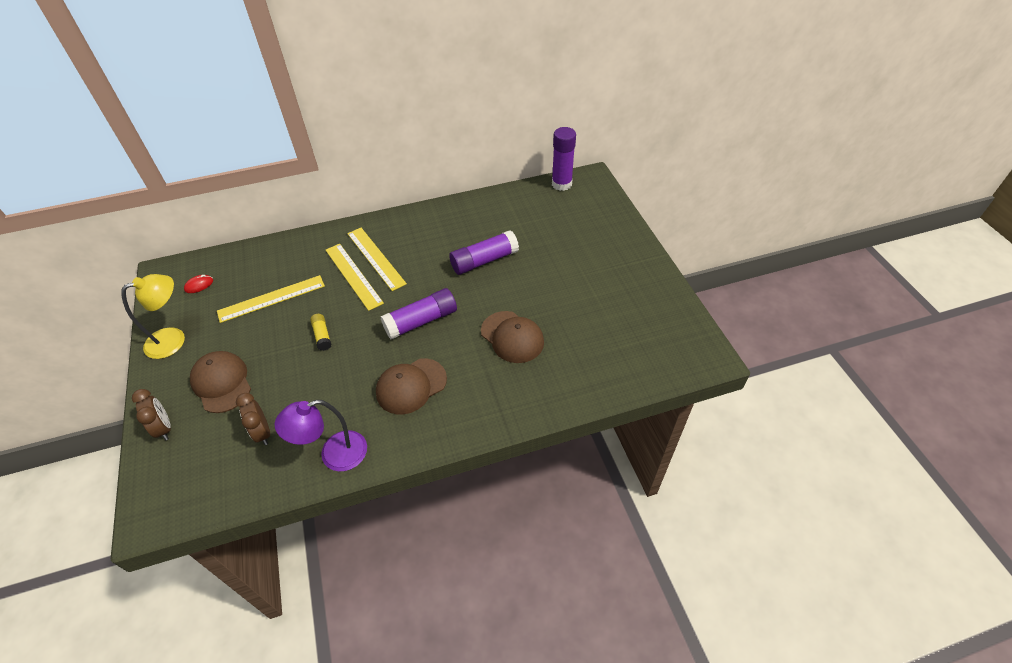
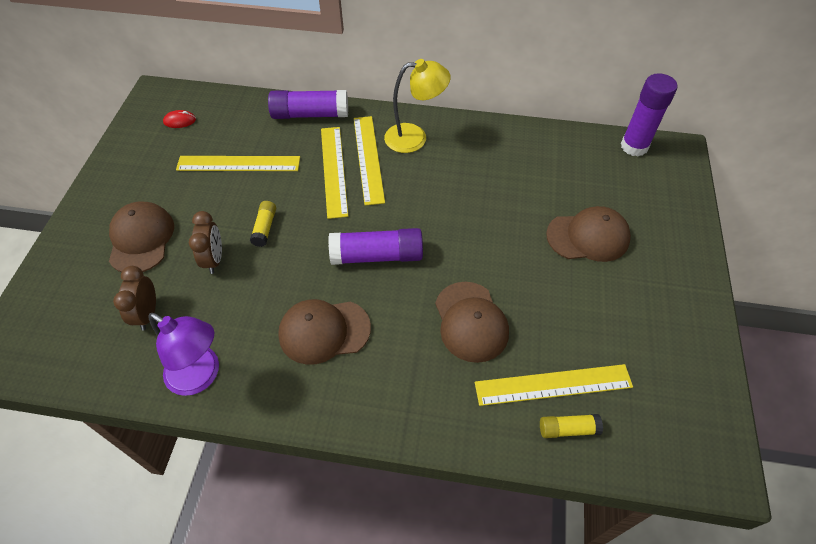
camera: 25 degrees right, 5 degrees up
(164, 428) = (64, 265): brown clock -> brown clock (214, 259)
(174, 339) = (125, 171): yellow lamp -> yellow lamp (415, 138)
(334, 455) = (201, 376): purple lamp -> purple lamp turned 150 degrees counterclockwise
(484, 260) = (488, 209): purple glue stick -> purple glue stick (310, 114)
(561, 253) = (588, 237): none -> brown cap
(587, 352) = (553, 384): none -> yellow ruler
(610, 375) = (568, 429): none -> yellow glue stick

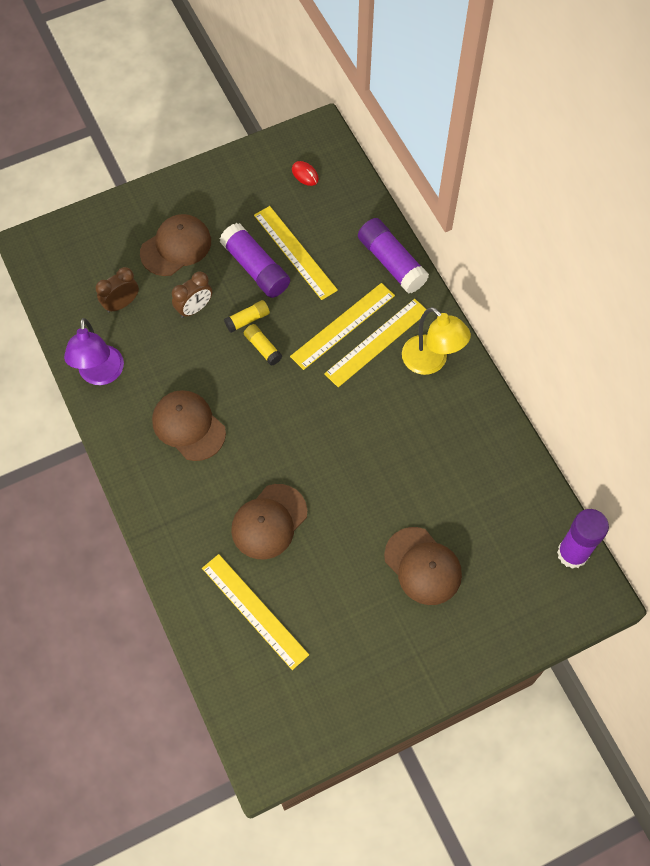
camera: 55 degrees right, 10 degrees up
(377, 256) = (281, 416): purple glue stick -> purple glue stick (255, 268)
(568, 429) = (224, 639): yellow glue stick -> yellow glue stick (263, 348)

